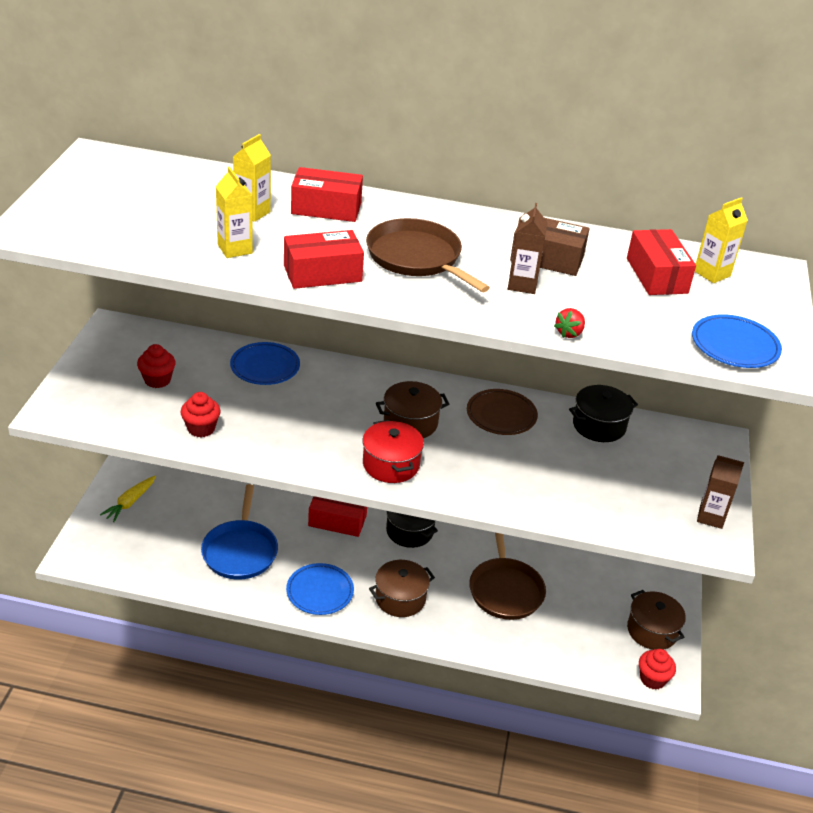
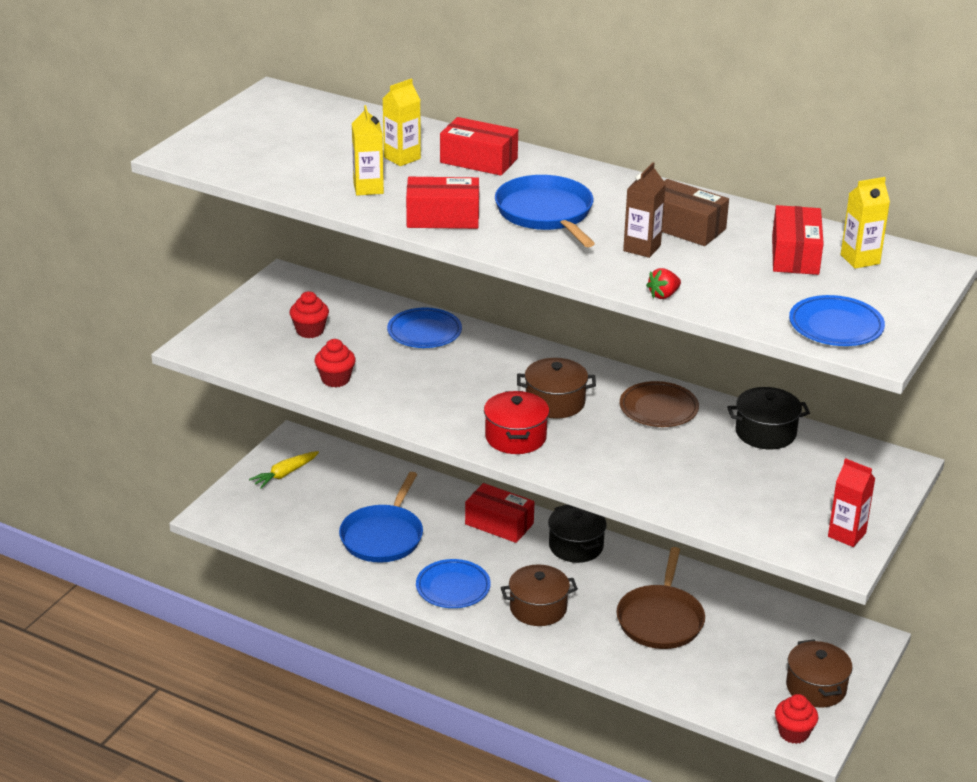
camera: 20 degrees right, 5 degrees down
(417, 258) = (546, 213): brown pan -> blue pan
(710, 517) = (846, 535): brown carton -> red carton

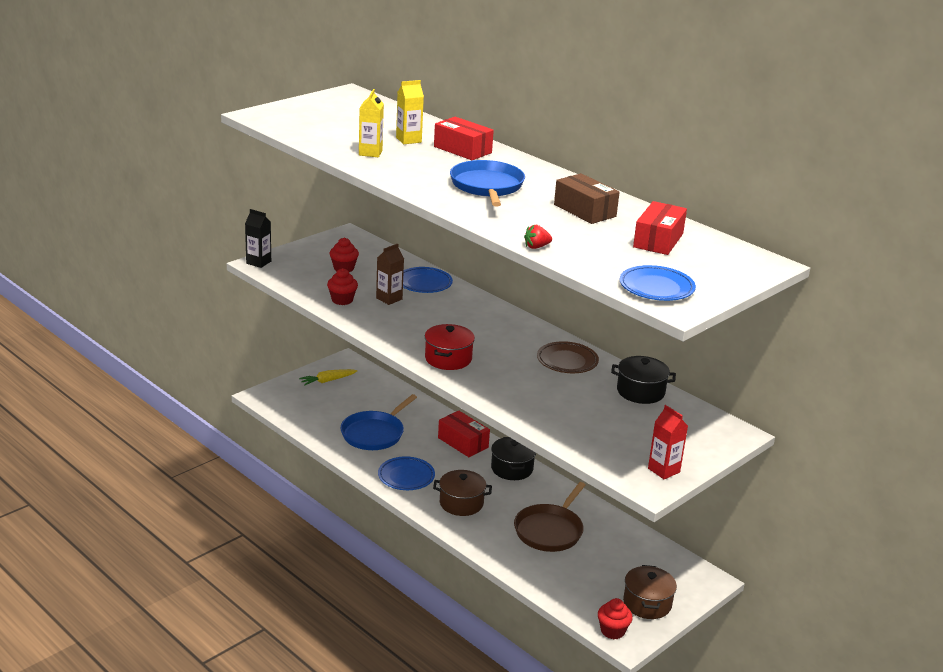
camera: 15 degrees right, 5 degrees down
(194, 344) = (258, 262): none -> black carton
(442, 218) = (409, 177): red box -> none
(555, 402) = (491, 343): brown pot -> none
(642, 248) = (542, 217): brown carton -> brown carton (389, 299)
(860, 259) = (708, 251): yellow carton -> none

